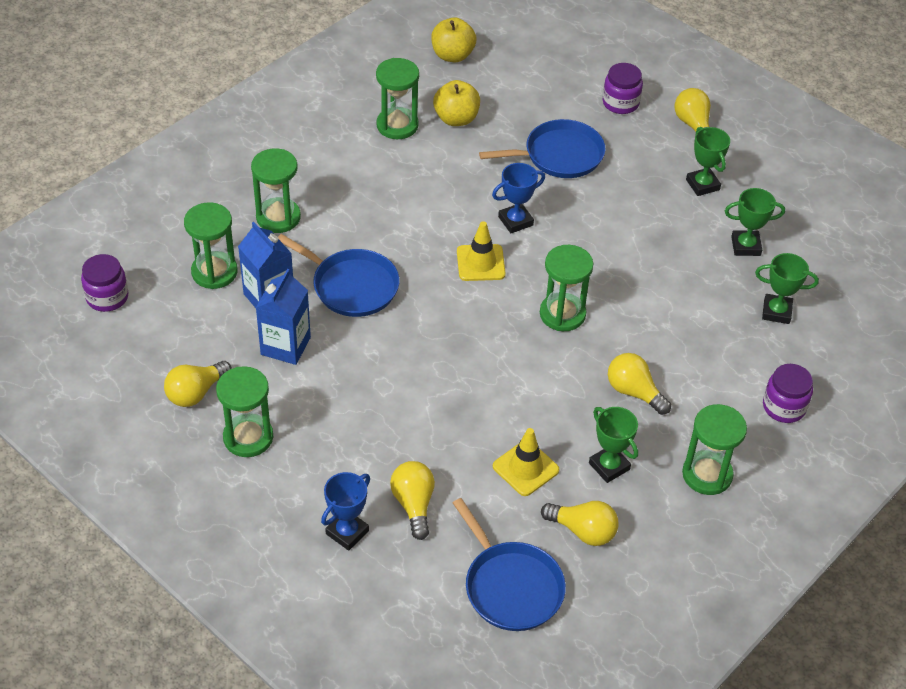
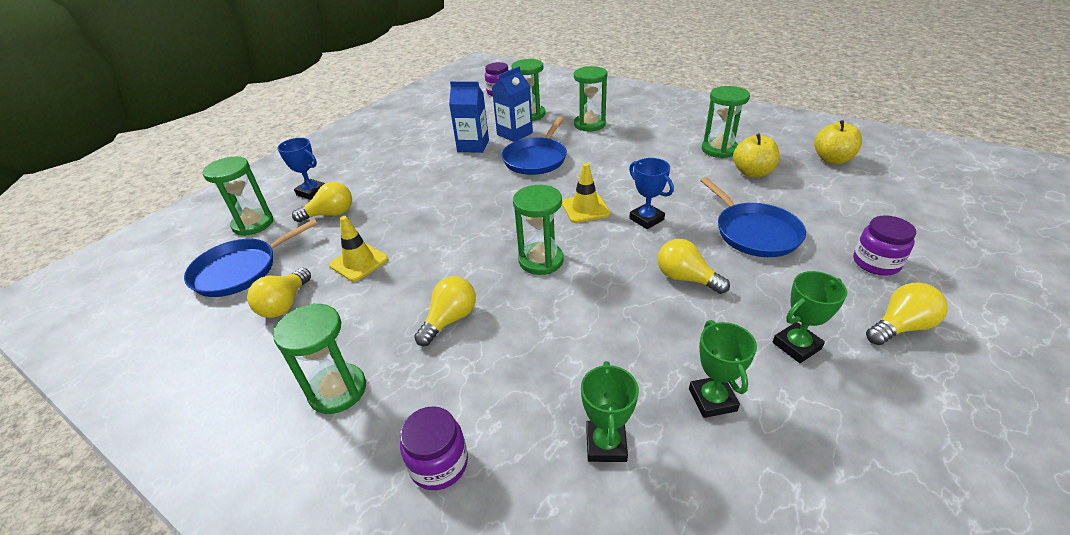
camera: 85 degrees right, 10 degrees down
(196, 393) = (430, 126): yellow light bulb -> yellow light bulb (686, 278)
(248, 437) = (395, 147): green hourglass -> green hourglass (253, 224)
(609, 466) = (356, 312): green trophy -> none

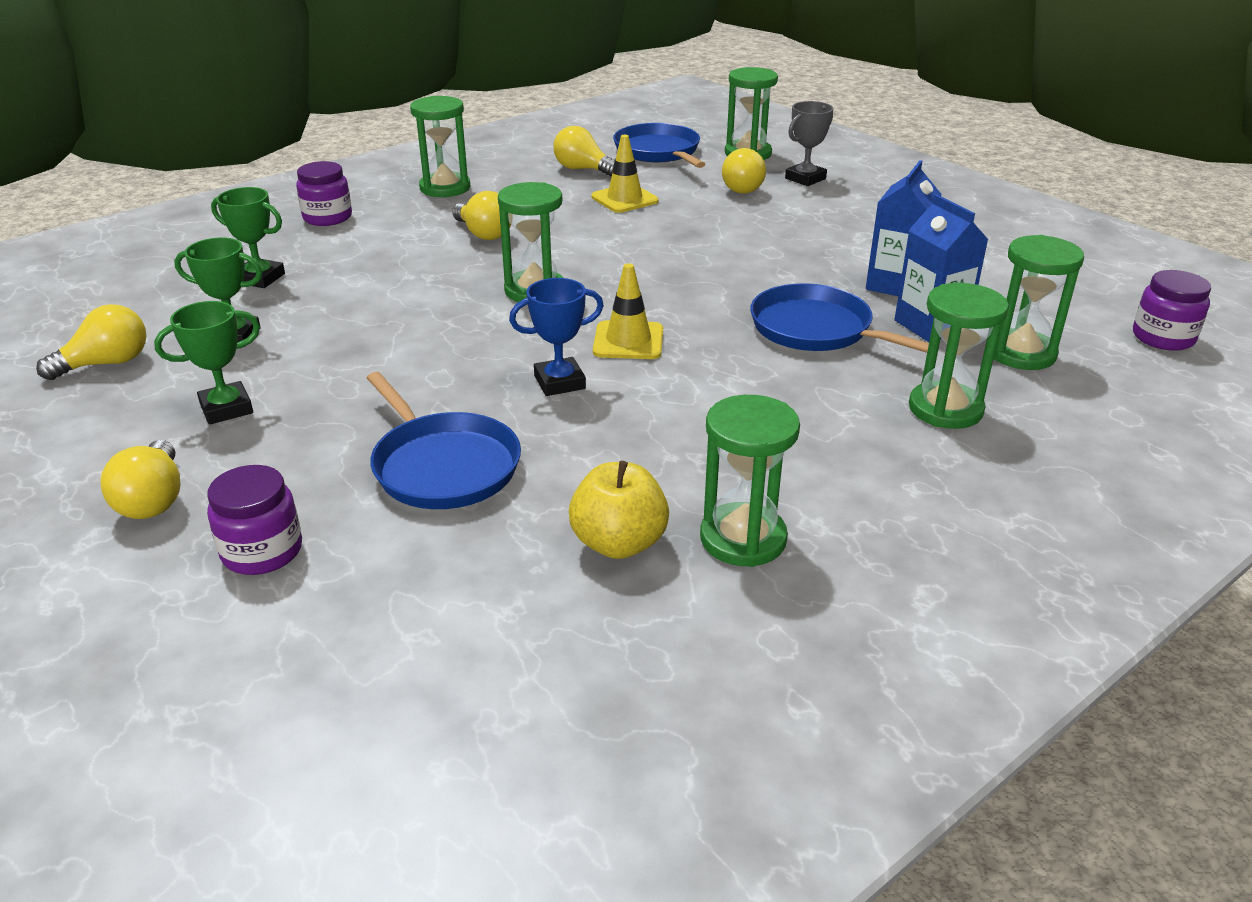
camera: 105 degrees right, 5 degrees down
(311, 192) = (805, 178): blue trophy -> grey trophy
(686, 278) = (406, 374): yellow light bulb -> yellow light bulb (106, 364)
(754, 232) = (443, 466): blue pan -> blue pan turned 120 degrees counterclockwise
(796, 346) = (226, 408): green trophy -> green trophy turned 75 degrees clockwise
(832, 159) = (593, 698): yellow apple -> none

